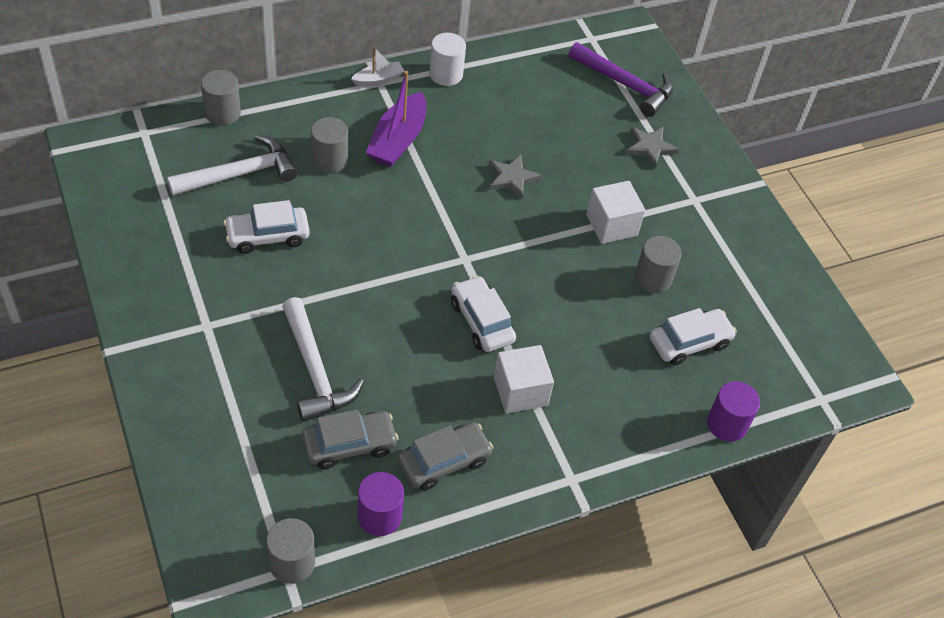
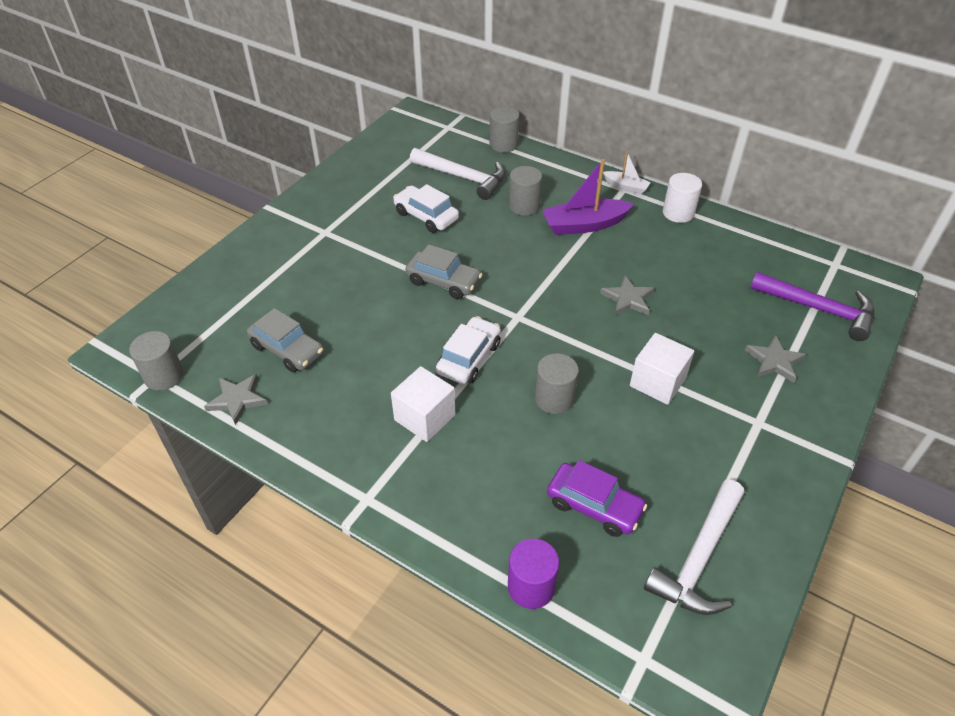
camera: 60 degrees right, 5 degrees down
(315, 370) = (336, 298): white hammer -> white hammer (699, 558)
(379, 516) = (237, 400): purple cylinder -> grey star
(444, 461) = (316, 408): grey car -> grey car (444, 281)
(625, 85) = (818, 309): purple hammer -> purple hammer turned 60 degrees counterclockwise
(653, 278) = (634, 440): grey cylinder -> grey cylinder (554, 399)
(689, 342) = (594, 506): white car -> purple car

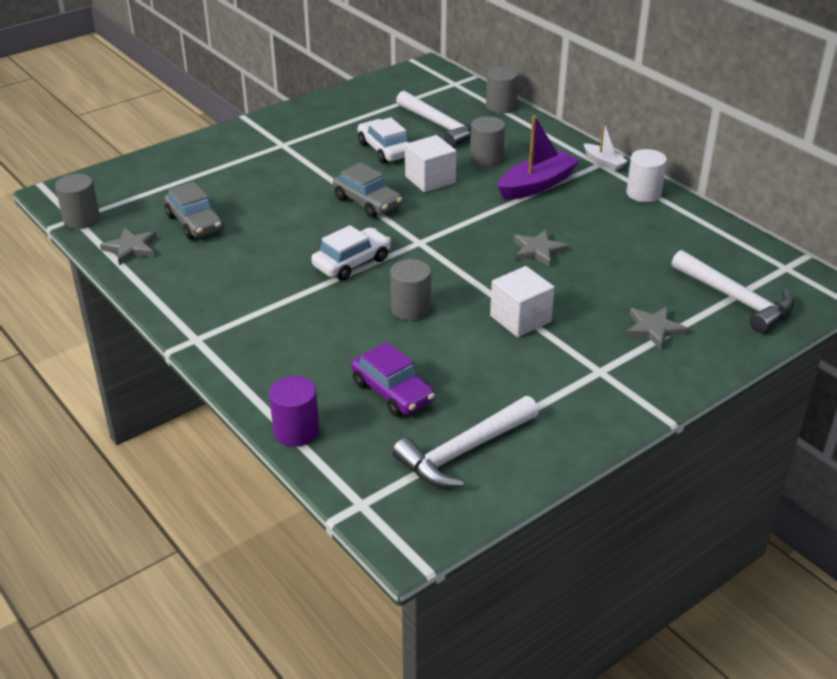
camera: 20 degrees right, 10 degrees down
(424, 417) = (283, 296): white cube -> white cube (430, 179)
(584, 225) = (537, 185): purple boat -> purple boat turned 135 degrees clockwise
(818, 309) = (736, 299): purple hammer -> white hammer

